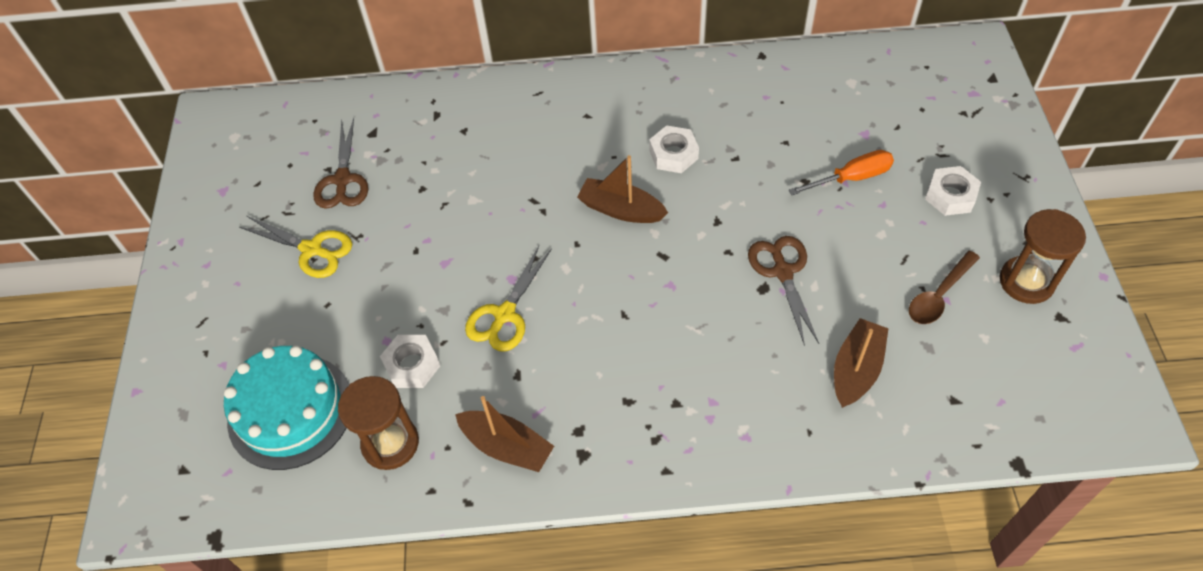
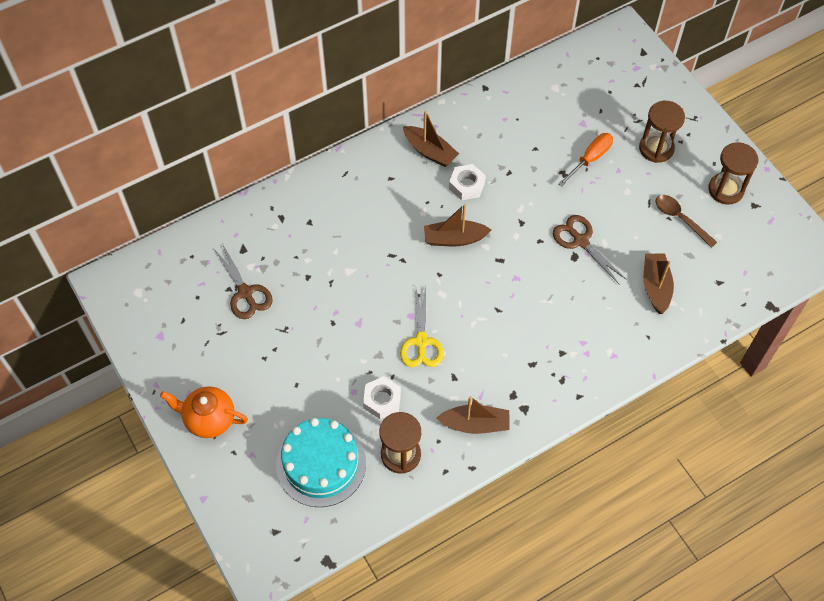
camera: 30 degrees left, 5 degrees up
(206, 303) = (209, 419): none -> orange teapot
(311, 249) = (258, 351): yellow scissors -> none
(652, 102) = (430, 151): none -> brown boat
(939, 295) = (680, 219): brown spoon -> brown spoon turned 120 degrees clockwise
(950, 196) = (656, 148): white nut -> brown hourglass

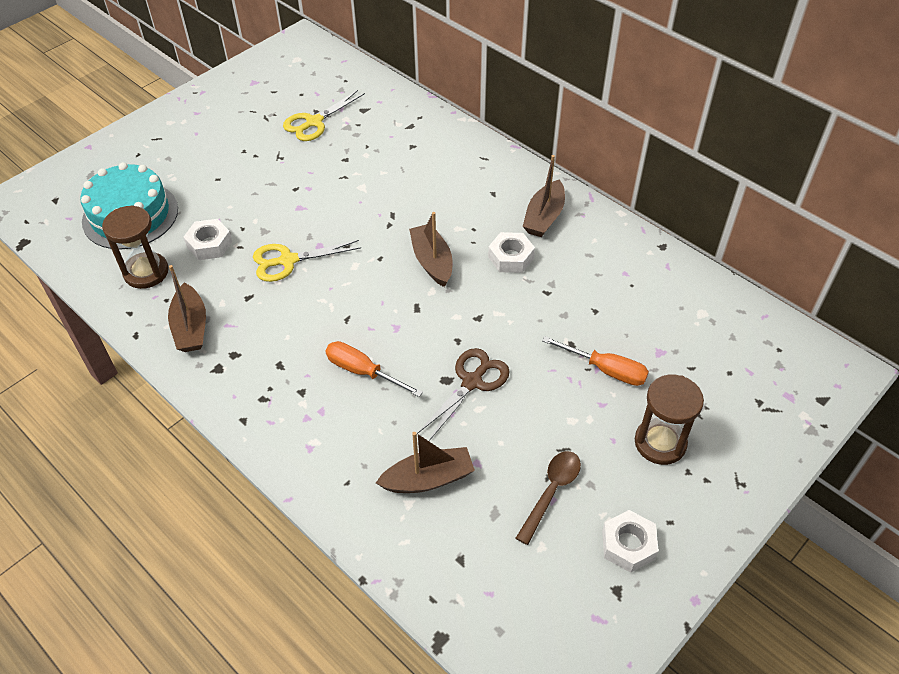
camera: 75 degrees right, 10 degrees down
(209, 419) = (171, 131): orange teapot -> none
(245, 293) = (314, 122): brown scissors -> yellow scissors
(553, 308) = (363, 371): none -> orange screwdriver
(726, 190) = (628, 545): brown hourglass -> white nut

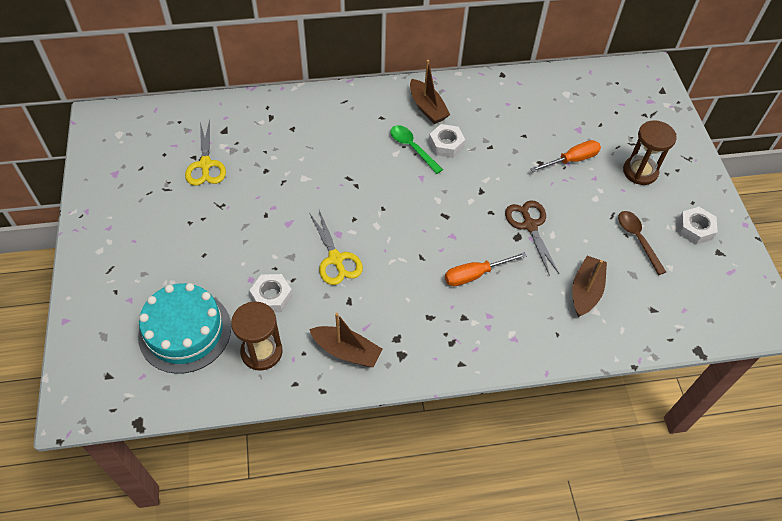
camera: 55 degrees left, 5 degrees up
(288, 261) = (335, 259): yellow scissors -> yellow scissors turned 45 degrees counterclockwise
(432, 261) = (412, 184): brown boat -> none
(478, 236) = (412, 148): none -> green spoon

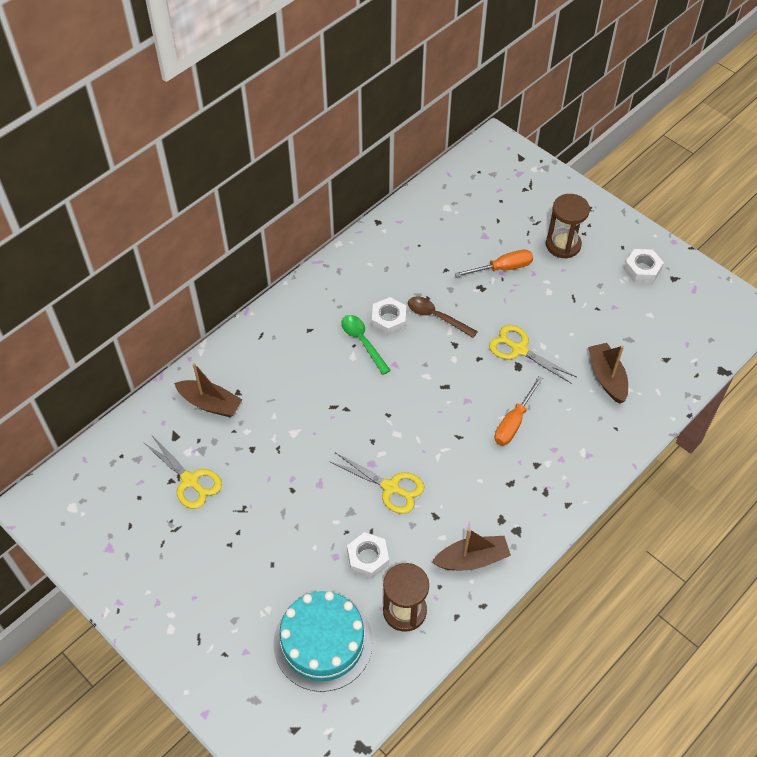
camera: 35 degrees left, 0 degrees up
(412, 148) = (362, 342): green spoon -> green spoon turned 45 degrees clockwise
(427, 108) = (341, 295): brown boat -> brown boat (210, 403)
(530, 225) = (519, 349): brown scissors -> yellow scissors
(572, 160) = (502, 268): orange screwdriver -> orange screwdriver turned 45 degrees clockwise
(637, 239) = (608, 307): brown spoon -> brown spoon (436, 317)

